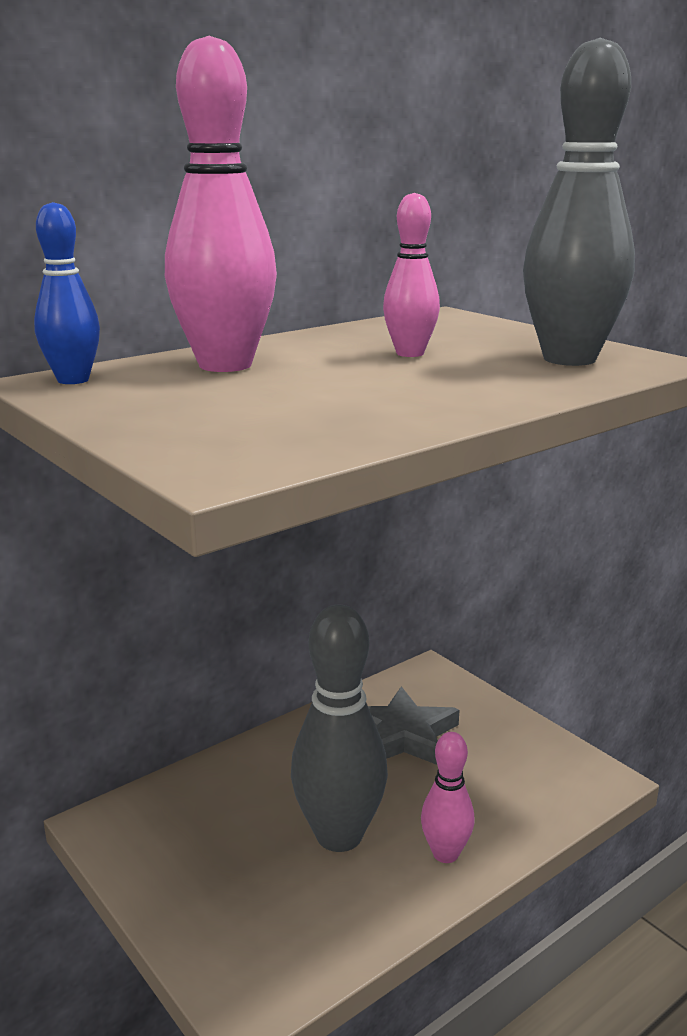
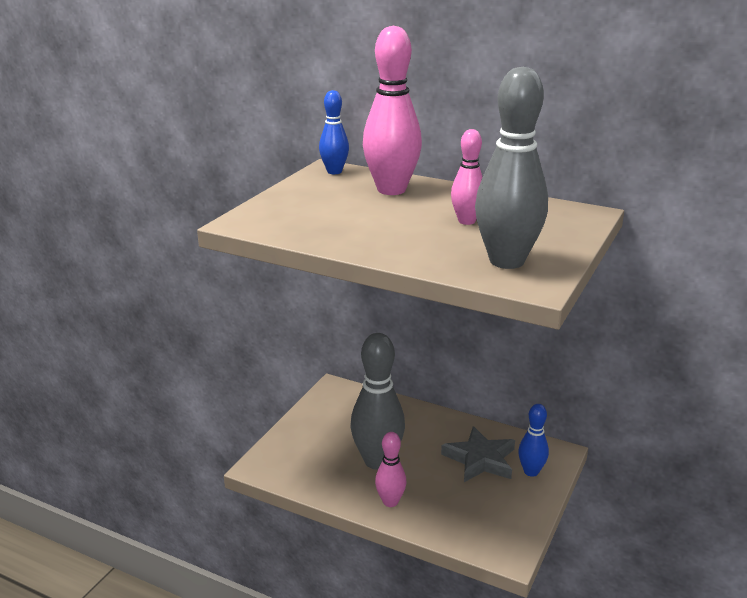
camera: 65 degrees right, 5 degrees up
(453, 704) = (531, 471): none -> blue bowling pin

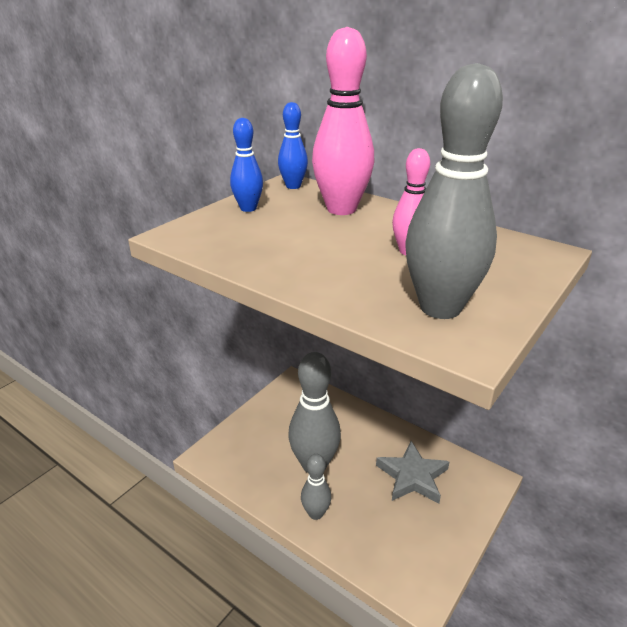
camera: 10 degrees right, 5 degrees up
(390, 502) = (316, 513): pink bowling pin -> grey bowling pin
(531, 471) = (460, 497): blue bowling pin -> blue bowling pin (248, 208)

